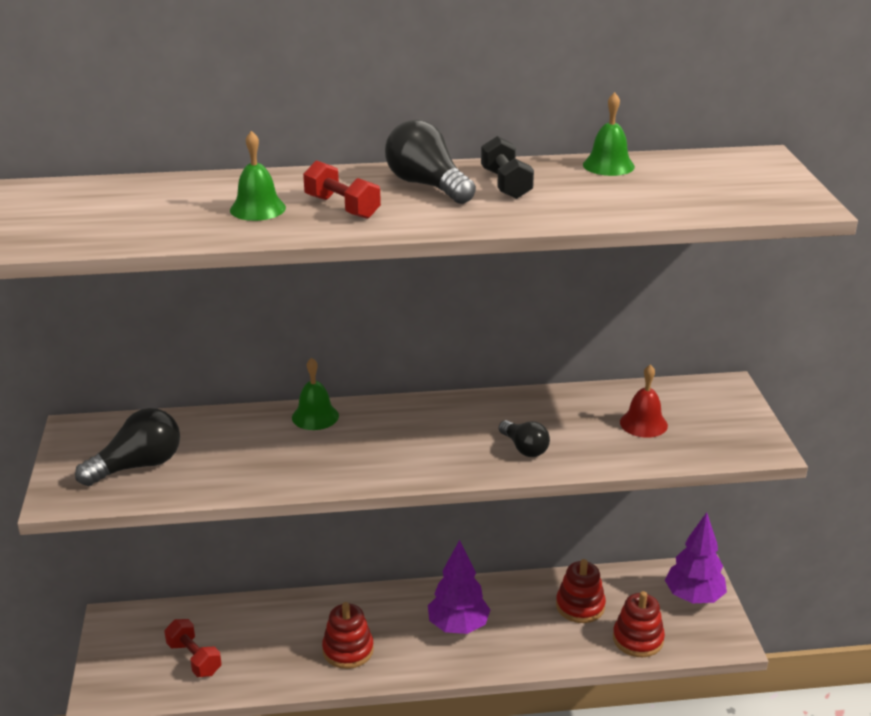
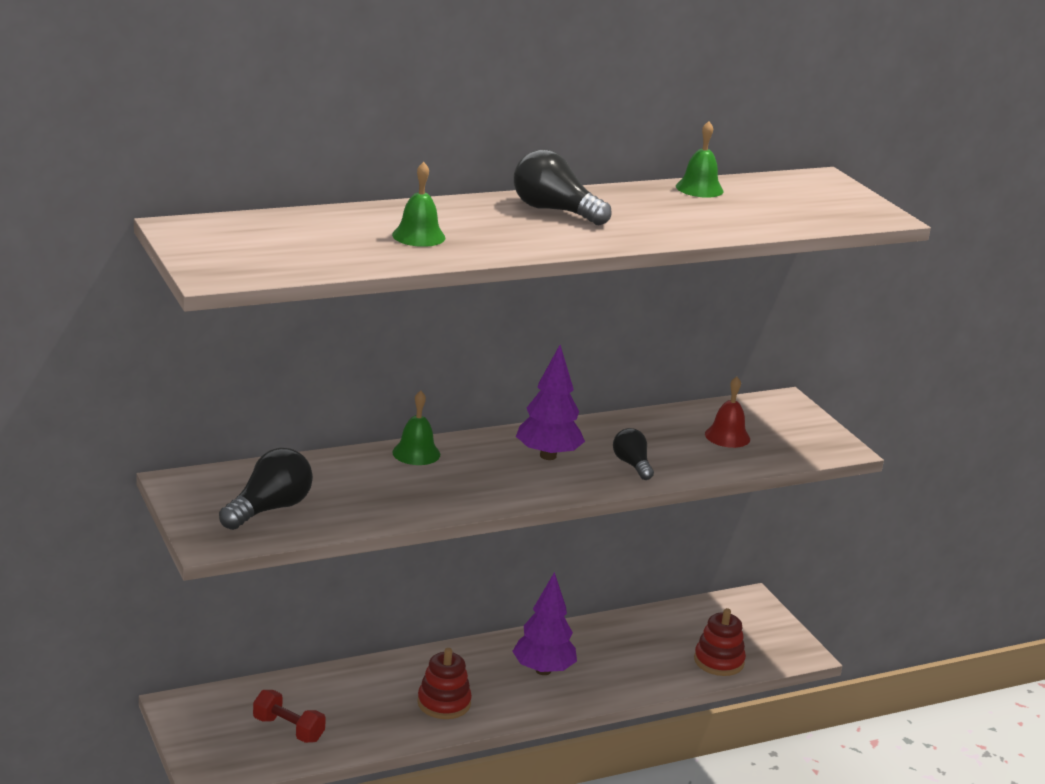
camera: 20 degrees left, 5 degrees down
(342, 207) = (495, 232): red dumbbell -> none
(506, 184) = (623, 207): black dumbbell -> none
(524, 448) = (632, 465): black light bulb -> black light bulb turned 150 degrees counterclockwise
(580, 606) = (652, 640): red stacking toy -> none
(693, 597) = (755, 621): purple tree -> purple tree (548, 456)

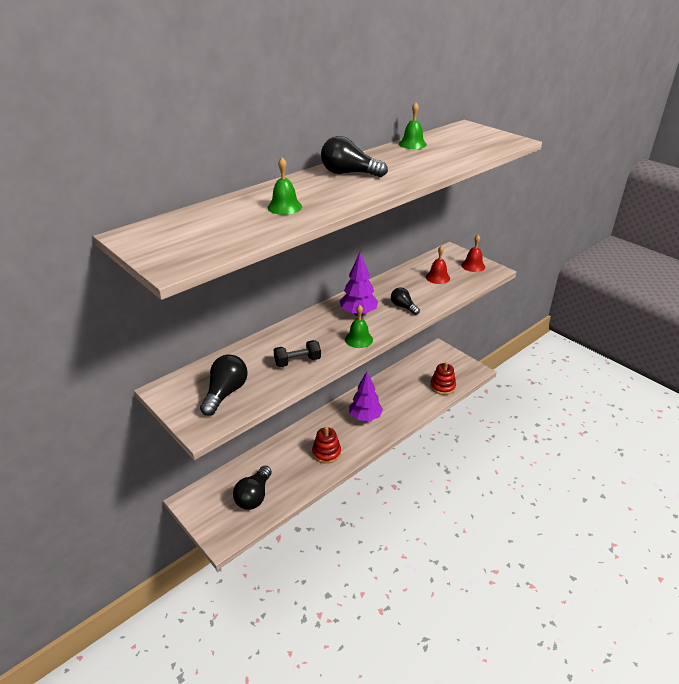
camera: 15 degrees left, 10 degrees up
(288, 729) = (254, 496): red dumbbell -> black light bulb
(404, 496) = (297, 361): none -> black dumbbell
(416, 453) = (289, 331): green bell -> green bell (358, 339)
(807, 433) = (473, 266): none -> red bell

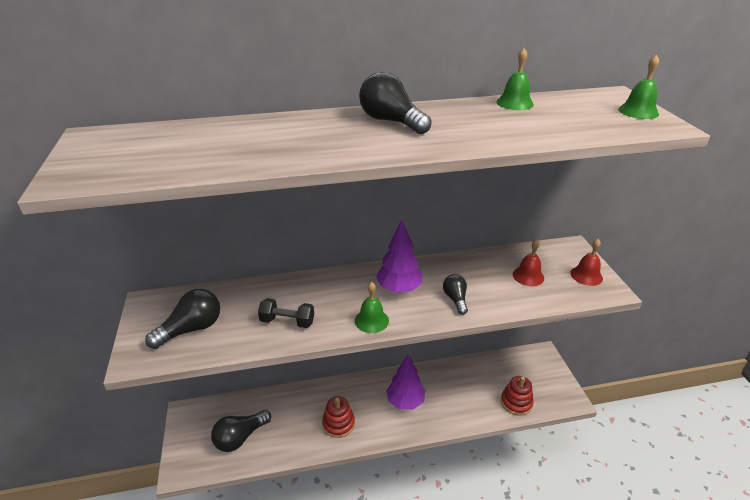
camera: 30 degrees right, 0 degrees up
(284, 207) = (267, 143): green bell -> green bell (638, 111)

